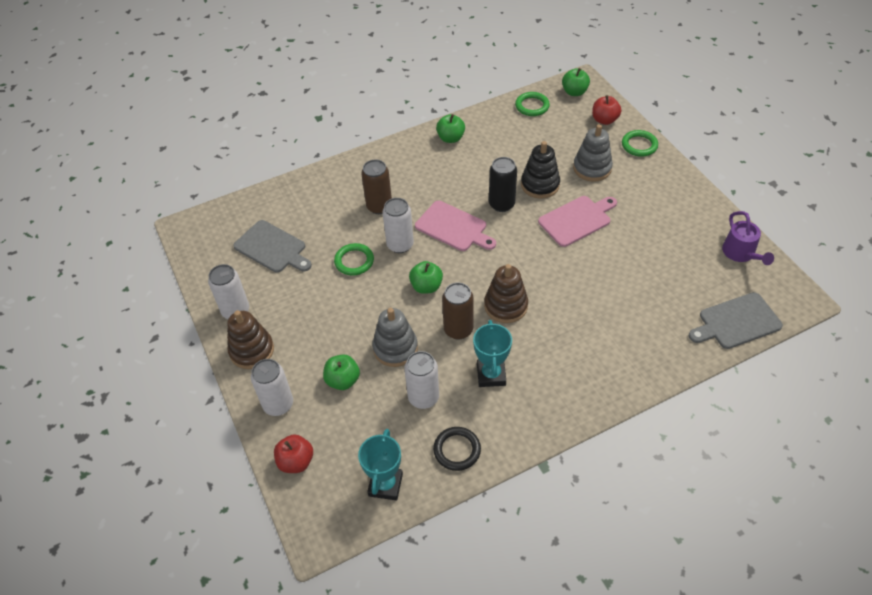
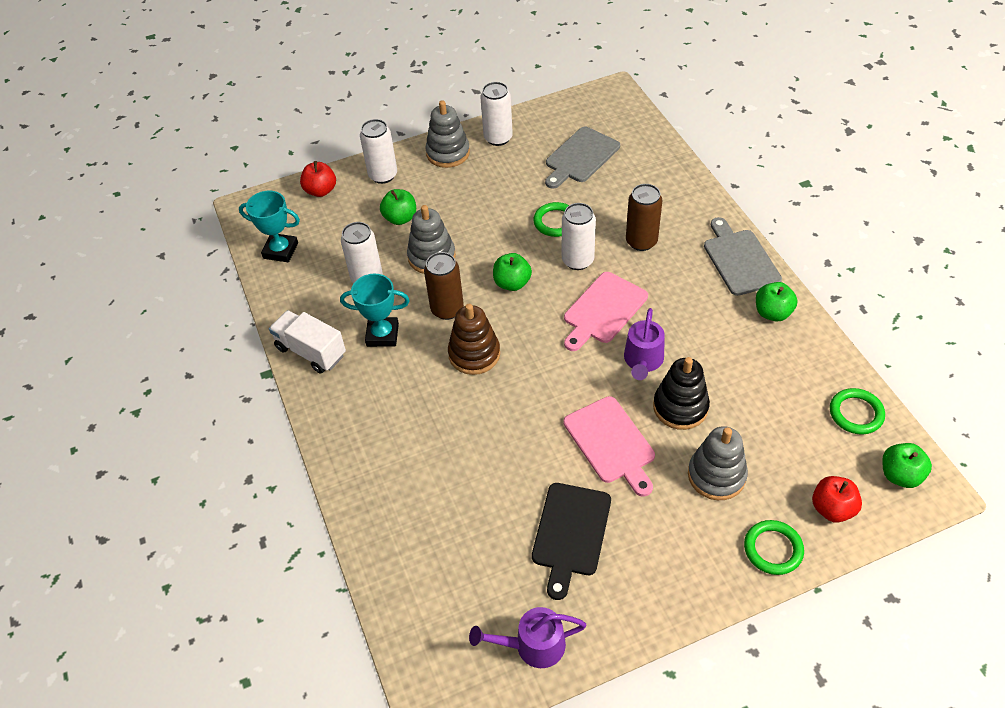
camera: 95 degrees right, 0 degrees up
(252, 350) = (448, 153): brown stacking toy -> grey stacking toy
(457, 450) = (301, 303): black ring -> none
(501, 204) = (643, 361): black can -> purple watering can
(516, 430) = (311, 351): none -> white truck
(654, 238) = (570, 533): none -> black cutting board
(736, 322) = (411, 606): grey cutting board -> grey cutting board (739, 259)

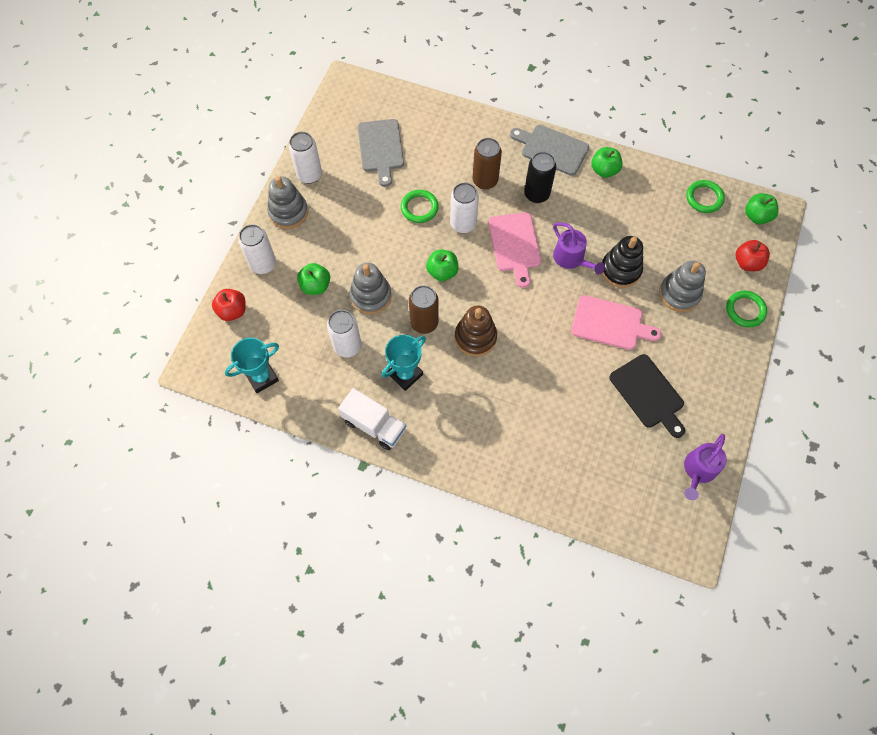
camera: 50 degrees left, 15 degrees up
(311, 351) = (374, 425): white truck -> white truck turned 135 degrees counterclockwise
(677, 285) = (536, 194): none -> black can

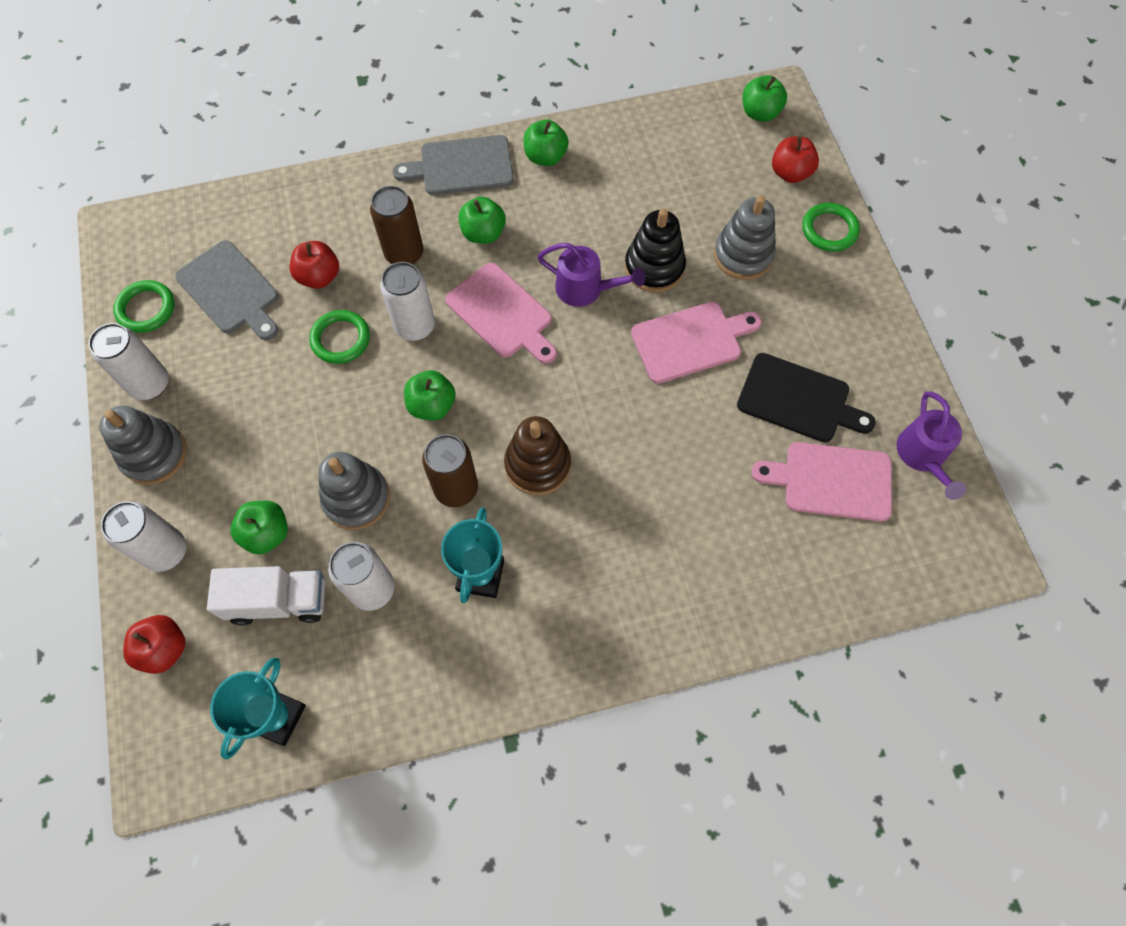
camera: 35 degrees left, 0 degrees up
(374, 425) = (487, 675): white truck -> white truck (278, 601)
(431, 167) = (319, 277): none -> red apple
(536, 194) = (483, 233): black can -> green apple
(632, 449) = (831, 481): none -> pink cutting board
(704, 198) = (686, 125): green ring -> green ring (146, 309)

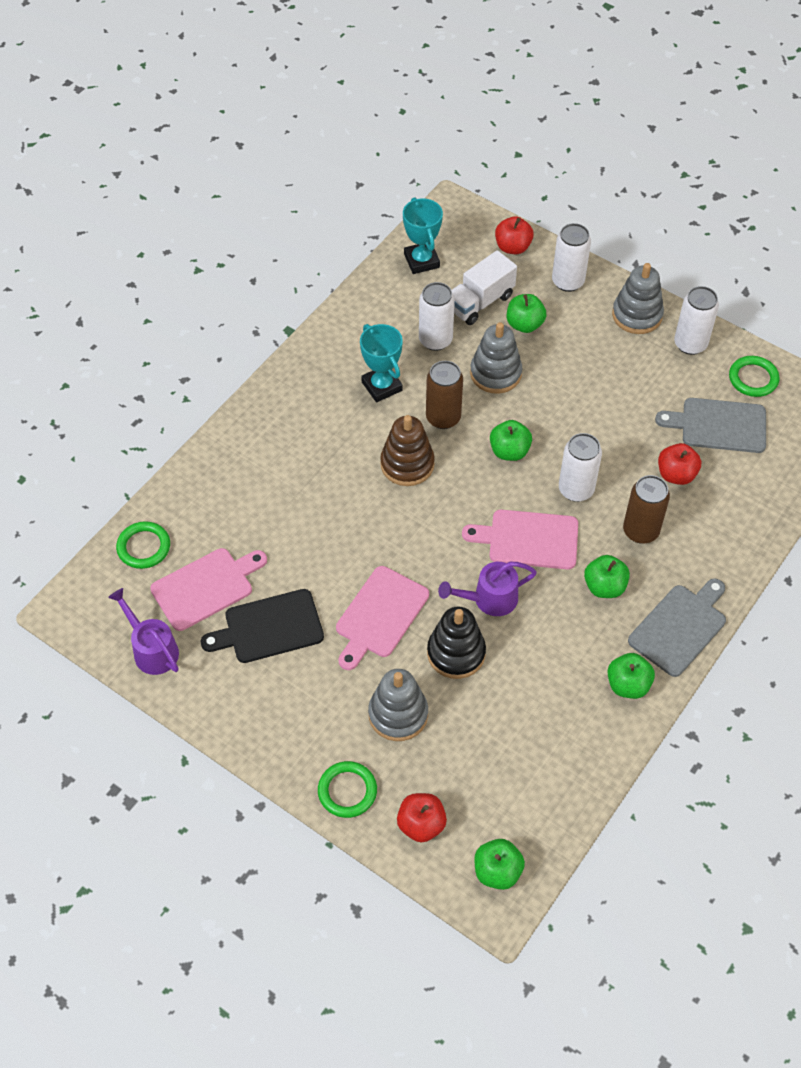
camera: 140 degrees right, 10 degrees down
(340, 339) = (613, 448): green ring -> green ring (144, 547)

